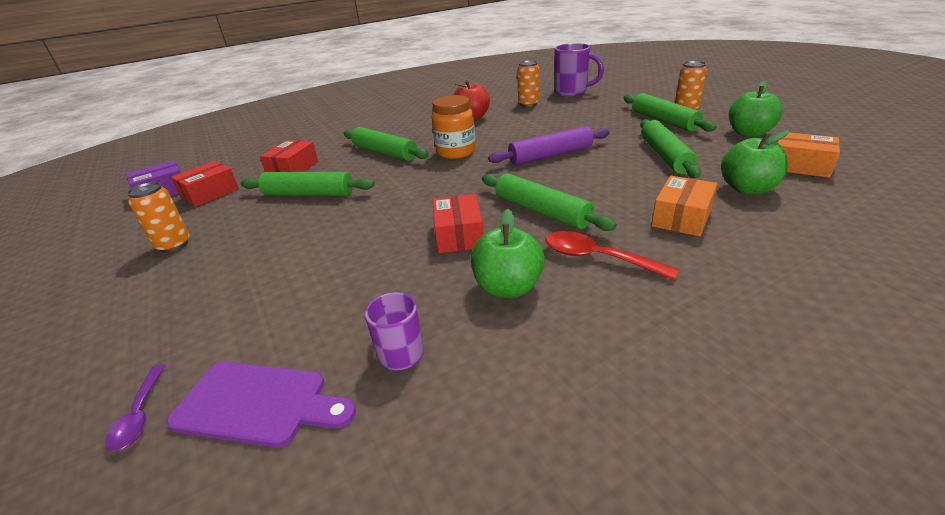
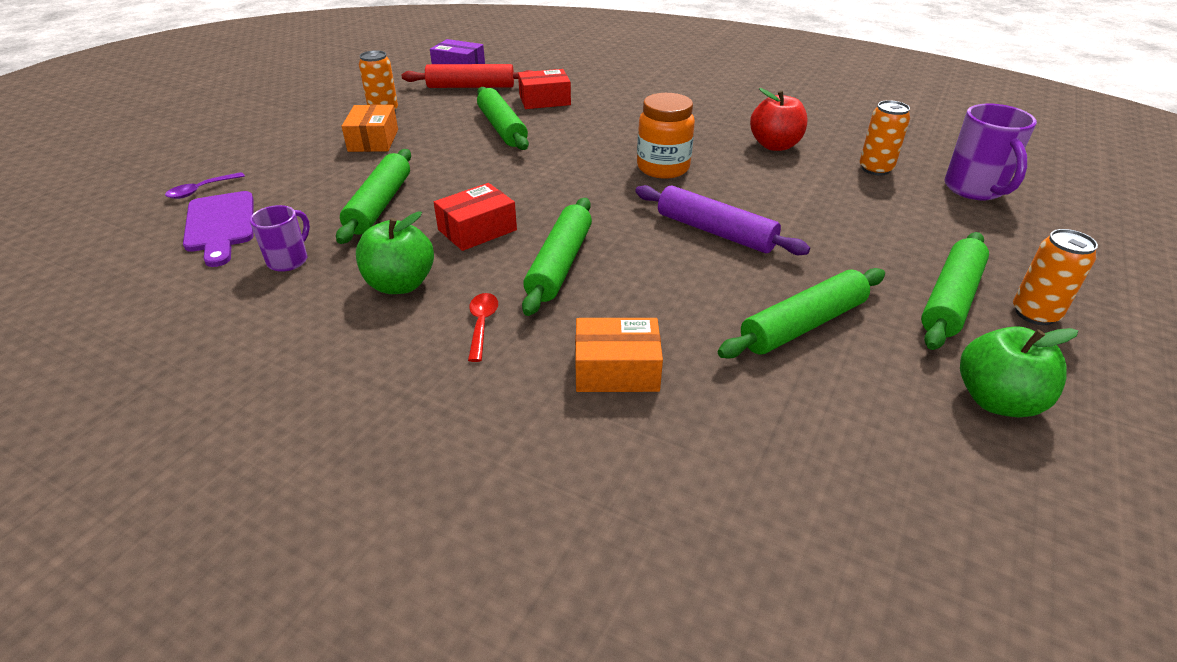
camera: 55 degrees right, 5 degrees up
(210, 193) = (471, 87): red box -> red rolling pin
(385, 152) = (622, 129): green rolling pin -> green rolling pin (380, 205)
(597, 258) = (482, 324): red spoon -> red spoon, size x0.64
(747, 189) = (753, 420): green apple -> none
(799, 166) = (900, 473): orange box -> orange box (373, 140)

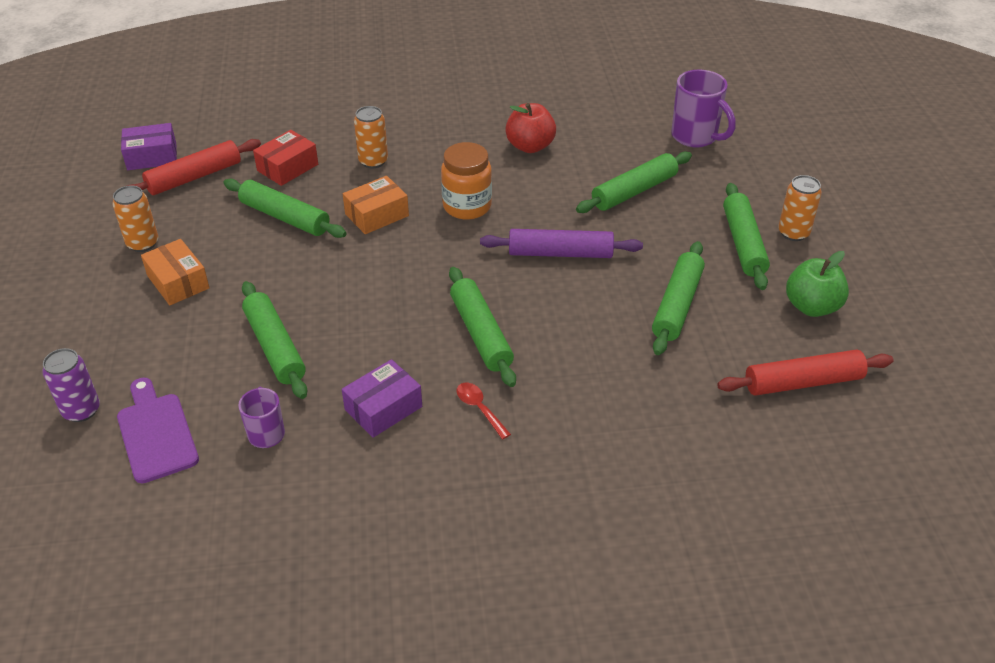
camera: 35 degrees left, 5 degrees up
(201, 190) = (81, 410): purple spoon -> purple can
(220, 225) = (156, 433): purple cutting board -> purple cutting board turned 150 degrees counterclockwise
(400, 284) = (383, 408): green apple -> purple box
(477, 230) = (386, 333): red box -> none
(616, 370) = (598, 395): orange box -> orange box (377, 215)
(853, 210) = (634, 191): none -> green rolling pin
(875, 169) = (619, 142): orange can -> orange can (373, 161)
(906, 482) = (803, 382): none -> red rolling pin

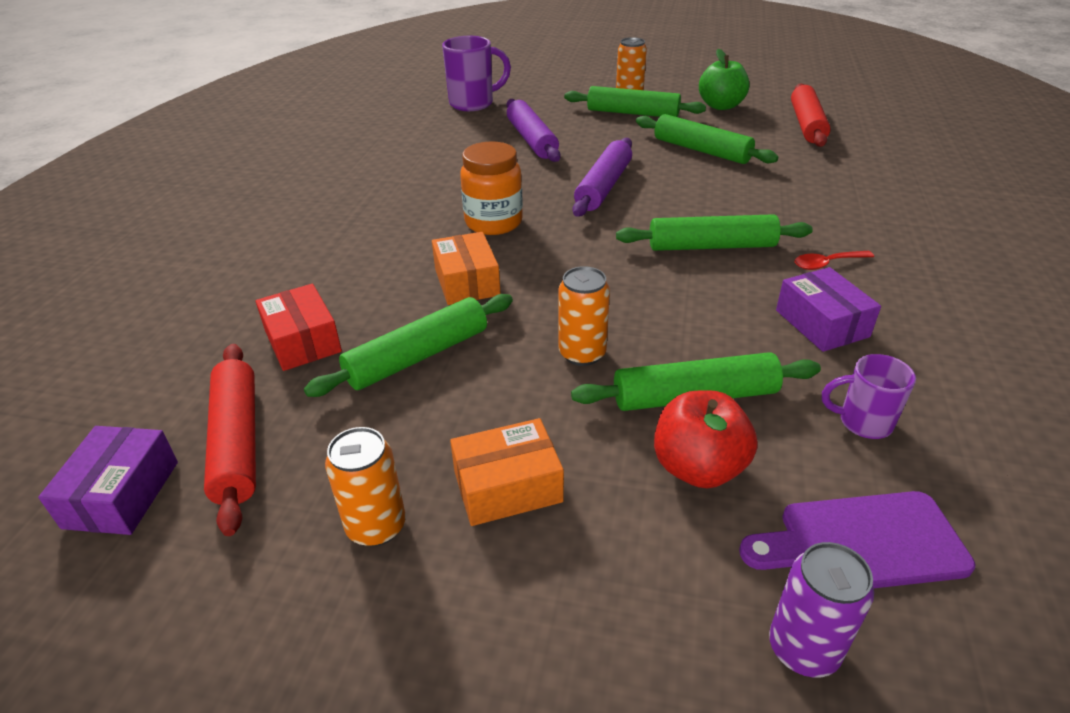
camera: 70 degrees left, 5 degrees down
(373, 161) = (354, 270): orange can -> orange can (582, 353)
(530, 146) = (417, 173): red apple -> red apple (698, 468)
(634, 191) = (531, 140): green rolling pin -> purple rolling pin

